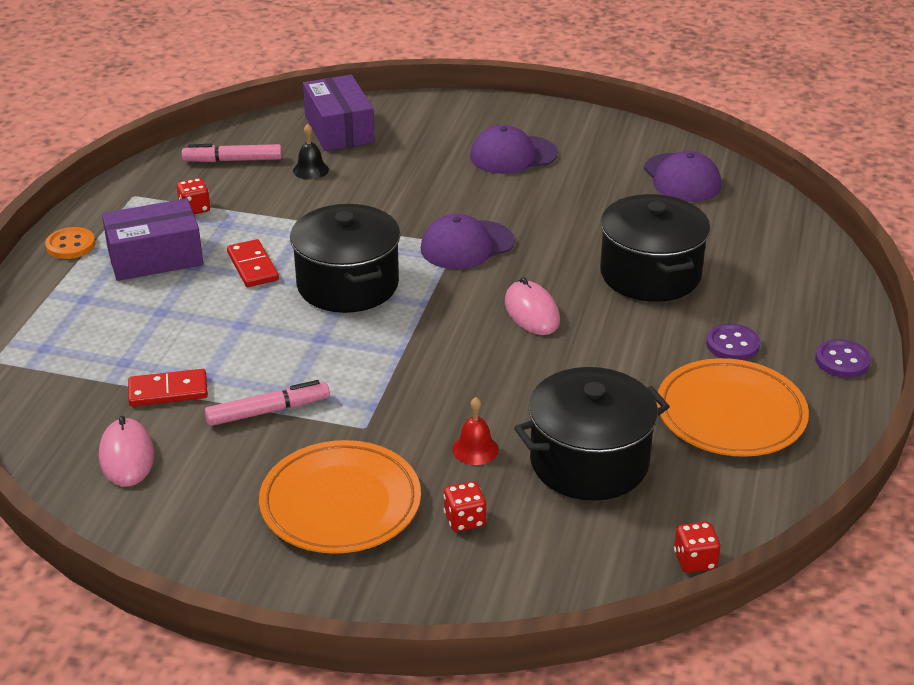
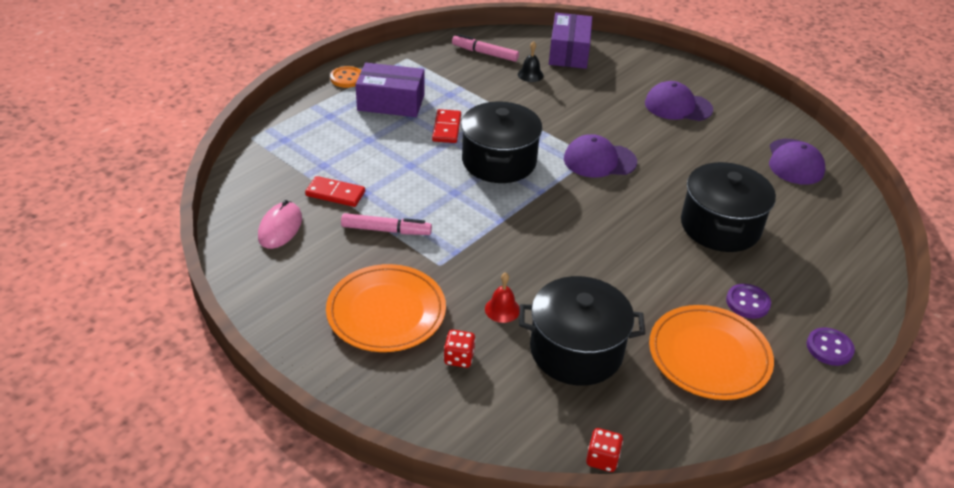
camera: 25 degrees right, 5 degrees up
(195, 209) = (438, 78): red dice -> none
(531, 312) = (612, 224): pink mouse -> none

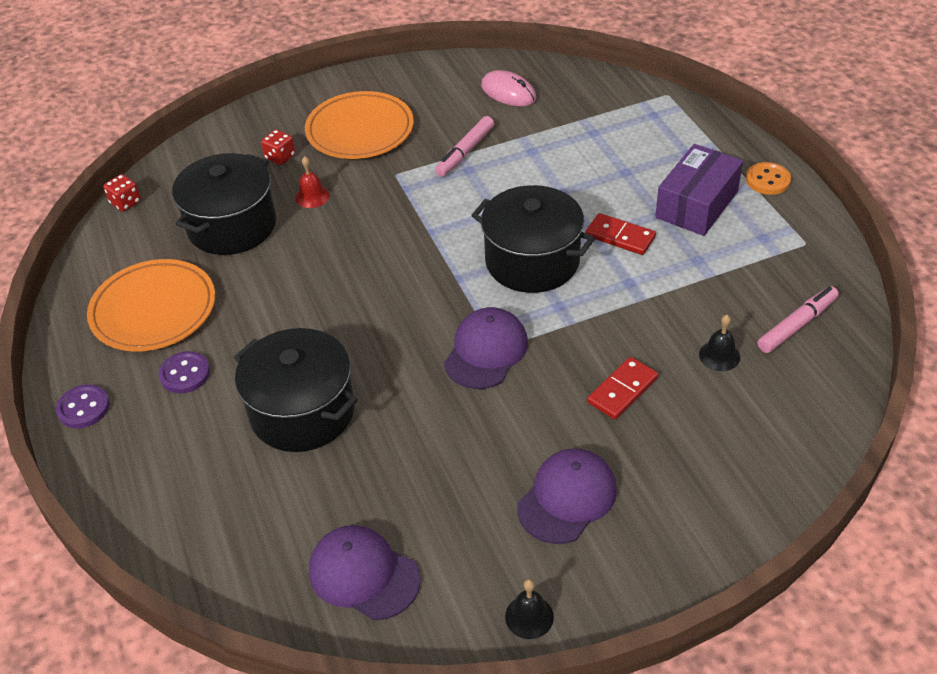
camera: 120 degrees right, 5 degrees up
(335, 194) = (540, 132): red domino -> red domino (622, 390)
(569, 52) = (772, 426): purple box -> none
(756, 103) = (529, 616): none -> black bell

